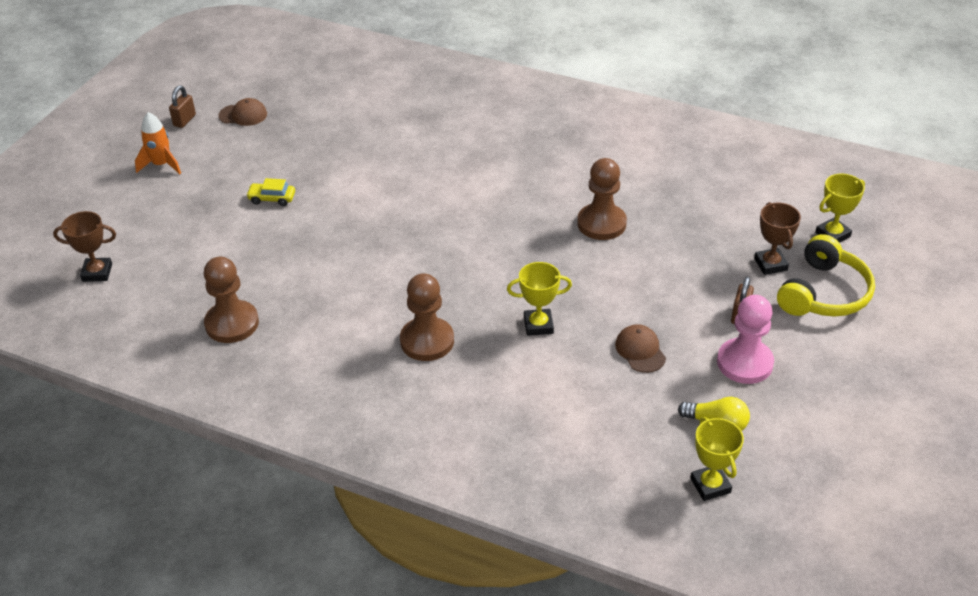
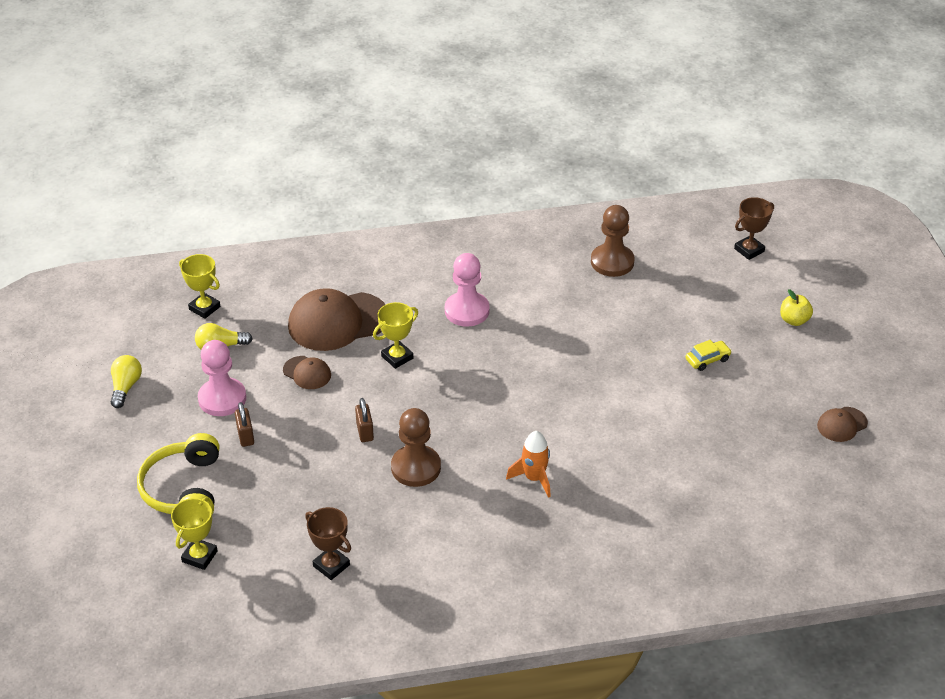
camera: 145 degrees right, 0 degrees up
(160, 196) = (794, 320): none -> yellow apple
(161, 165) = (834, 345): orange rocket -> orange rocket (534, 478)
(184, 120) = (881, 393): brown padlock -> brown padlock (365, 432)
(427, 341) = (467, 311): brown pawn -> pink pawn
(568, 393) = (338, 322): none -> brown cap
(770, 264) = (243, 496): brown trophy -> brown trophy (331, 565)
(846, 424) = (126, 387): none -> yellow light bulb

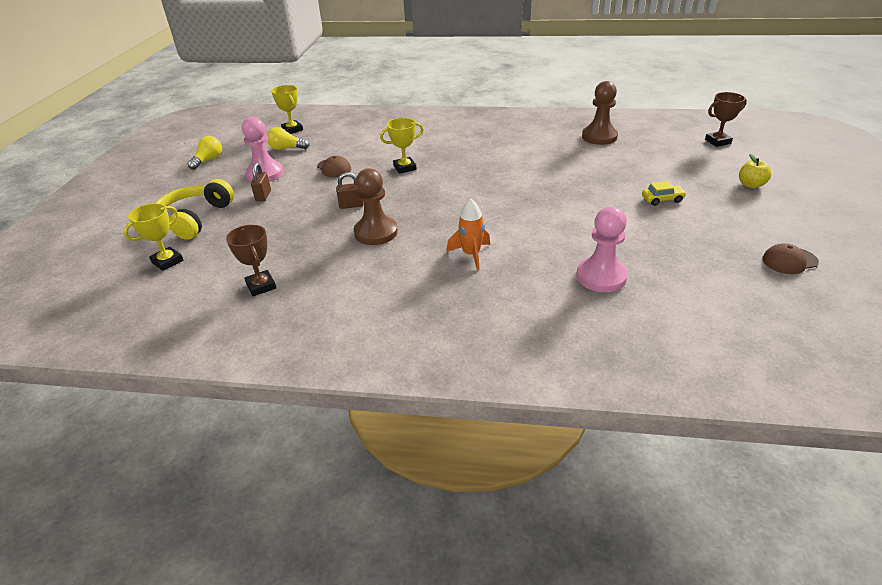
camera: 20 degrees right, 5 degrees down
(338, 322) = (375, 145): brown cap -> none
(365, 432) = (351, 205): brown padlock -> brown padlock turned 75 degrees clockwise
(467, 311) = (472, 150): pink pawn -> pink pawn (601, 276)

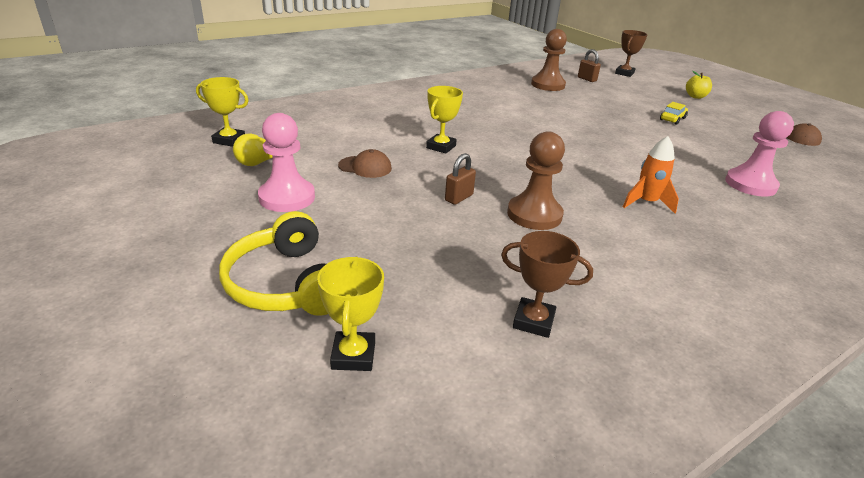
camera: 45 degrees left, 5 degrees down
(208, 160) = (162, 206): yellow light bulb -> none
(263, 196) = (334, 222): brown padlock -> brown padlock (587, 79)

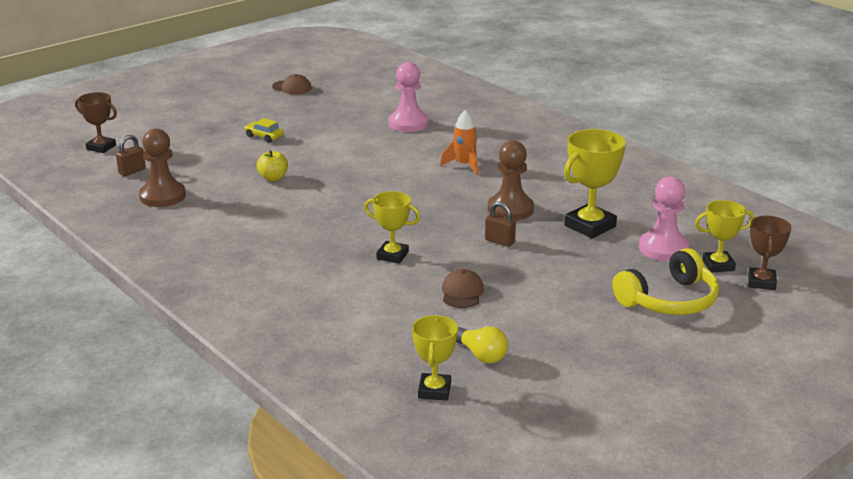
camera: 95 degrees left, 5 degrees down
(287, 197) = (547, 324): pink pawn -> pink pawn (663, 248)
(489, 262) = (590, 226): none -> yellow trophy
(533, 321) = (645, 211): brown trophy -> brown trophy (761, 282)
(695, 97) = (186, 118): yellow apple -> yellow apple (273, 178)

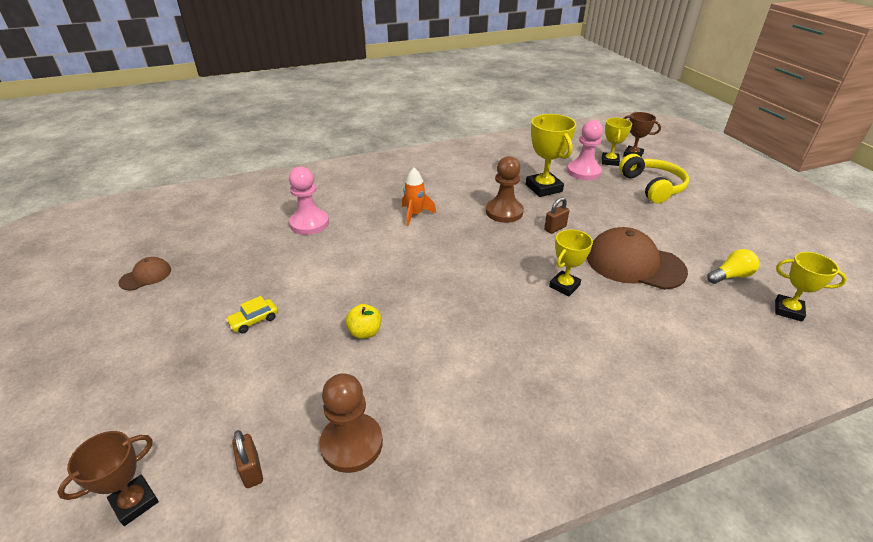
camera: 70 degrees left, 10 degrees up
(462, 292) = (634, 263): brown cap -> brown cap, size x2.04

